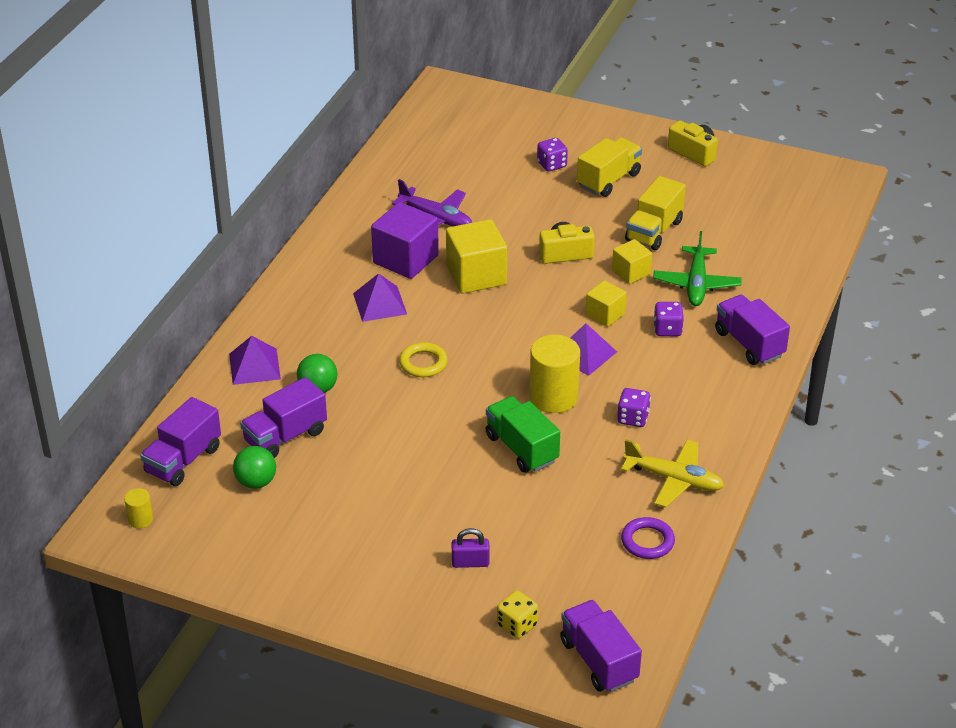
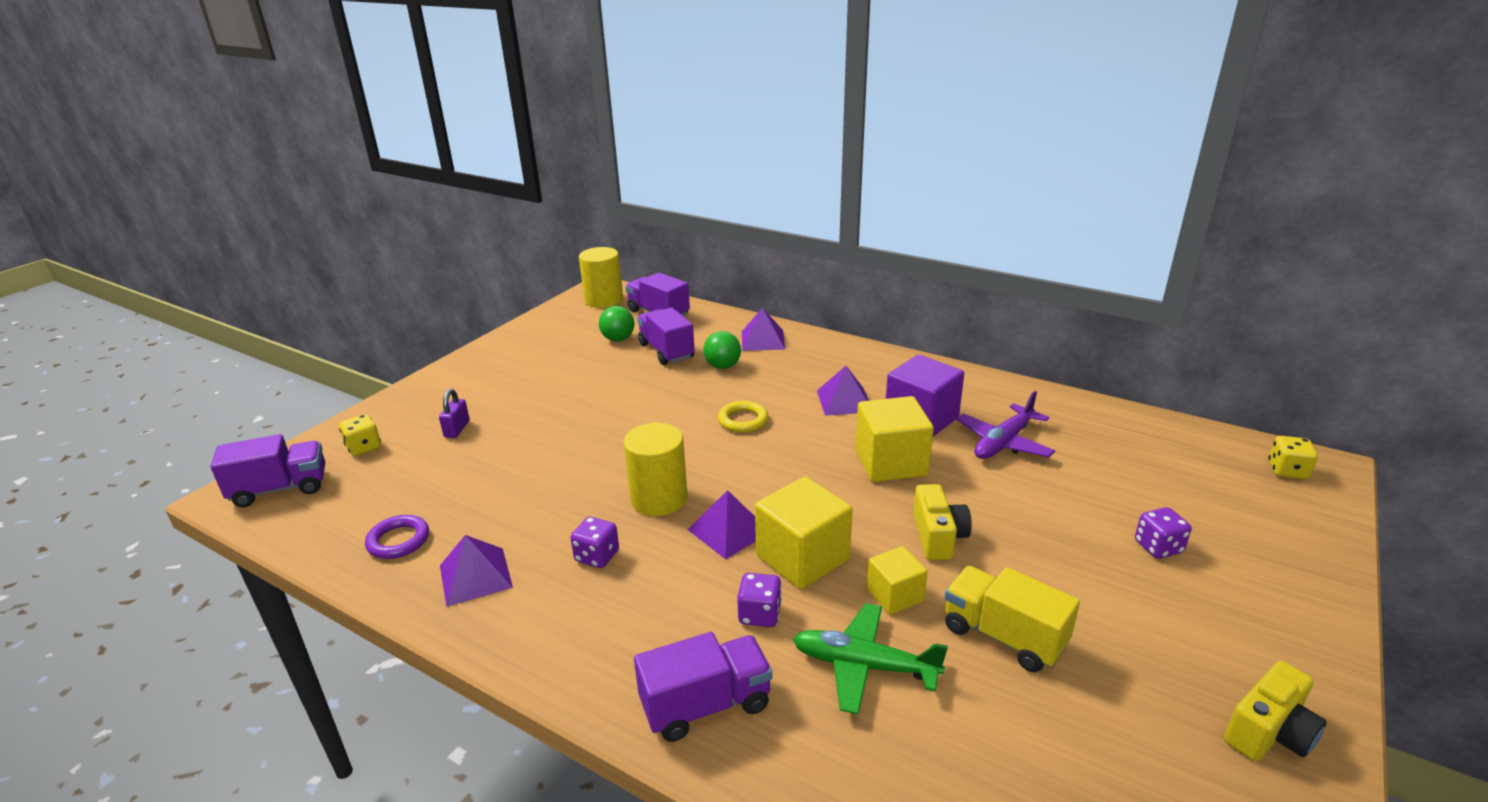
camera: 100 degrees right, 10 degrees down
(140, 519) = (604, 300): yellow cylinder -> yellow cylinder, size x2.08
(451, 101) = (1287, 471): none -> yellow dice
(521, 448) = (588, 470): green truck -> none
(605, 314) = (802, 558): yellow cube -> yellow cube, size x1.73
(608, 180) = (1135, 603): yellow truck -> none
(674, 479) = (475, 576): yellow plane -> purple pyramid

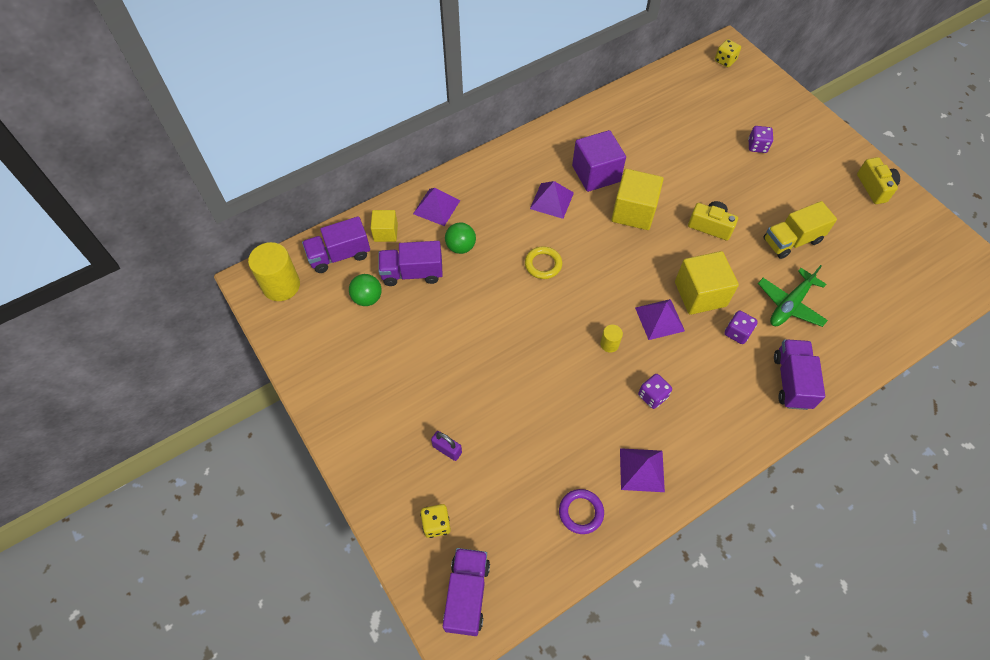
camera: 65 degrees left, 30 degrees up
(659, 499) = (609, 344): yellow cylinder -> yellow cylinder, size x0.48
(895, 595) = (747, 268): yellow cube -> yellow cube (385, 232)
(1003, 443) = (641, 151): purple plane -> none

